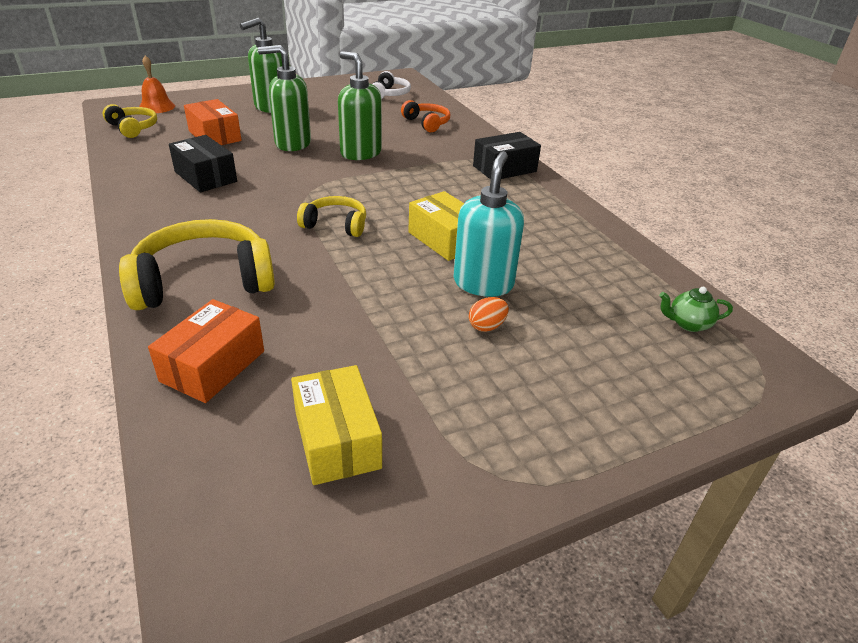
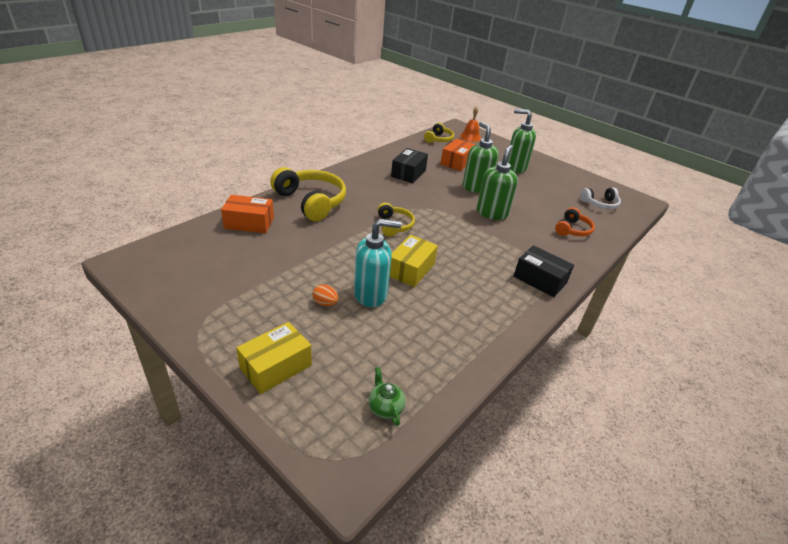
camera: 65 degrees right, 0 degrees up
(337, 439) = (211, 270): yellow box -> yellow box (276, 366)

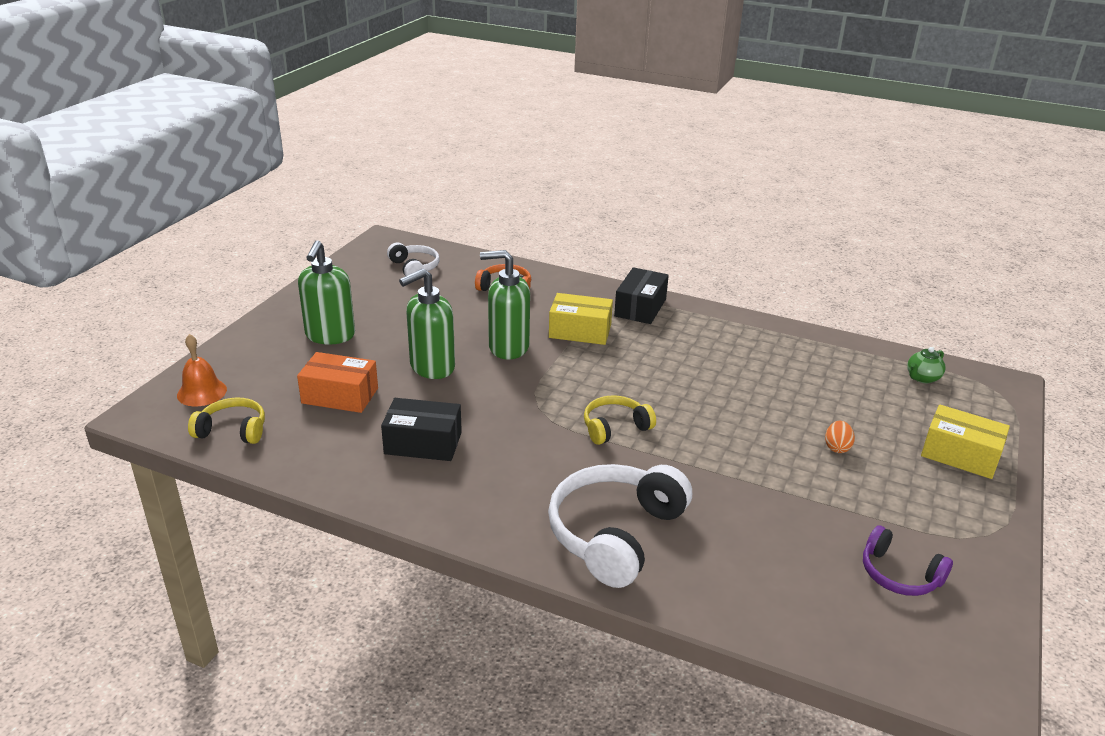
camera: 105 degrees left, 5 degrees down
(208, 274) = (899, 574): none -> purple headphones
(249, 223) = (743, 586): orange box -> none
(311, 201) = (615, 534): yellow headphones -> white headphones
(371, 294) = (785, 417): turquoise soap dispenser -> none
(411, 269) = (707, 396): yellow box -> yellow box (580, 331)

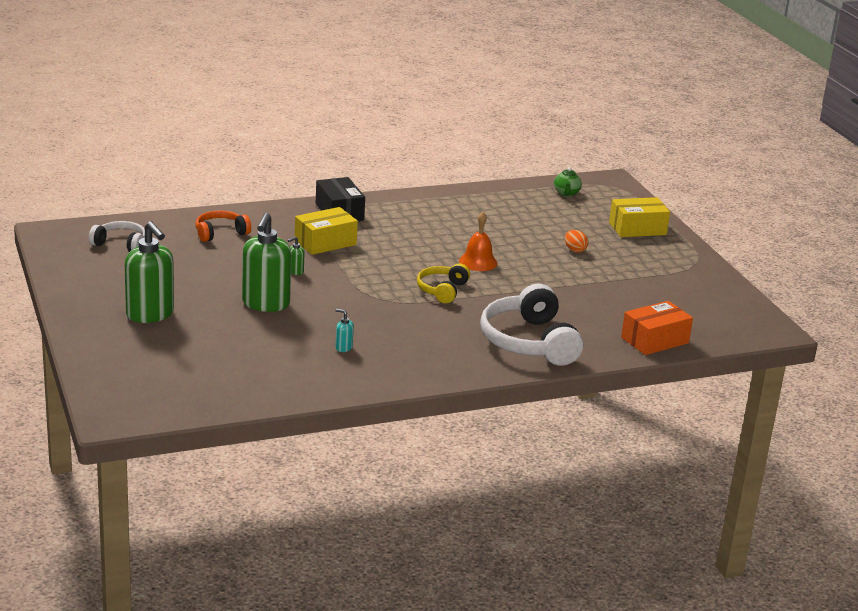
camera: 45 degrees left, 5 degrees down
(202, 392) = (128, 387): orange bell -> orange bell (478, 262)
(233, 430) = (201, 396): yellow headphones -> none
(340, 395) = (235, 346): orange box -> orange box (654, 340)
(423, 443) = (343, 348): black box -> turquoise soap dispenser
(508, 347) = (295, 271): green soap dispenser -> green soap dispenser, size x0.40
(899, 574) = (682, 298): purple headphones -> none

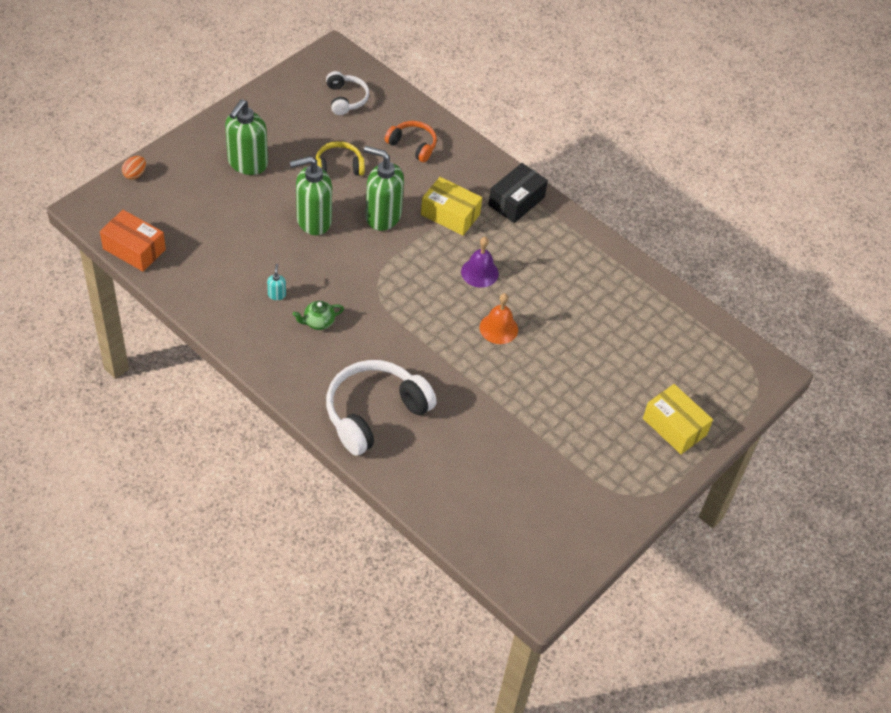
camera: 60 degrees right, 25 degrees up
(295, 271) = (382, 216): green soap dispenser -> green soap dispenser, size x2.48
(407, 251) = (479, 272): none -> purple bell
(442, 290) = (424, 322): yellow headphones -> yellow headphones (338, 166)
(566, 193) = (705, 346): green teapot -> green teapot (318, 322)
(575, 250) = (582, 391): orange egg -> orange egg (135, 174)
(654, 340) = (445, 505): orange box -> orange box (134, 249)

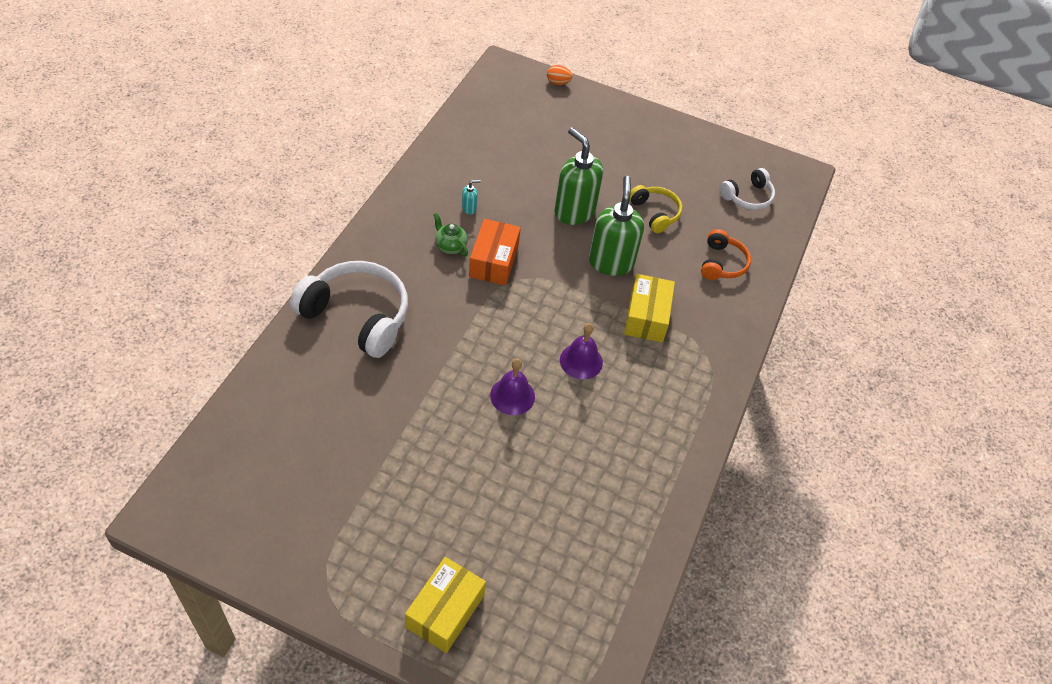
camera: 70 degrees right, 0 degrees up
(134, 249) = (474, 104): orange box -> orange box (494, 261)
(247, 163) = (616, 149): green soap dispenser -> none
(498, 328) = (512, 396): orange bell -> purple bell
(516, 201) = (701, 372): black box -> none

